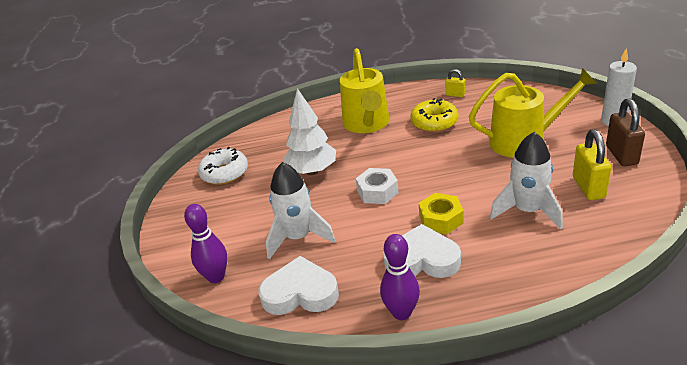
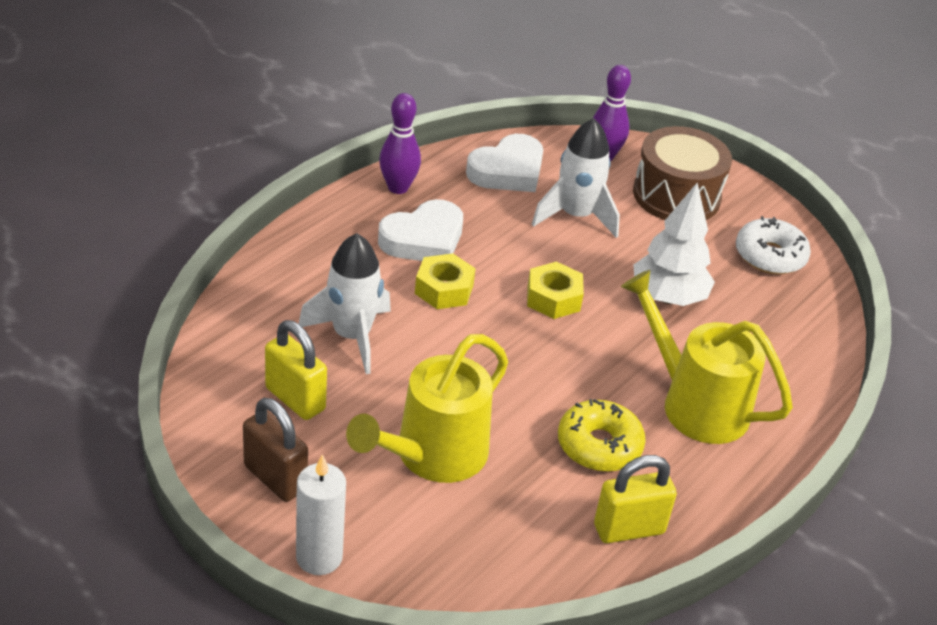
camera: 130 degrees right, 5 degrees up
(216, 227) = (676, 195): none -> brown drum
(377, 191) = (553, 298): white nut -> yellow nut
(455, 94) = (629, 529): yellow padlock -> yellow padlock, size x1.83

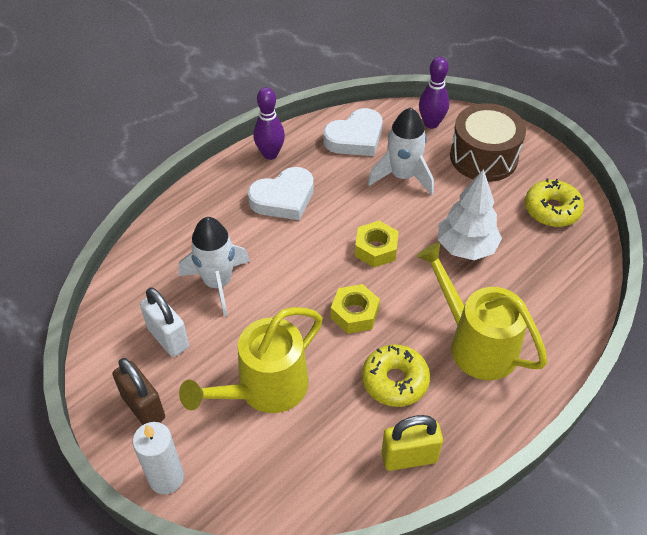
camera: 10 degrees right, 10 degrees up
(295, 399) = (168, 338): yellow padlock -> white padlock
(444, 289) = (293, 242): yellow nut -> yellow nut (354, 314)
(770, 256) = (552, 210): white donut -> yellow donut

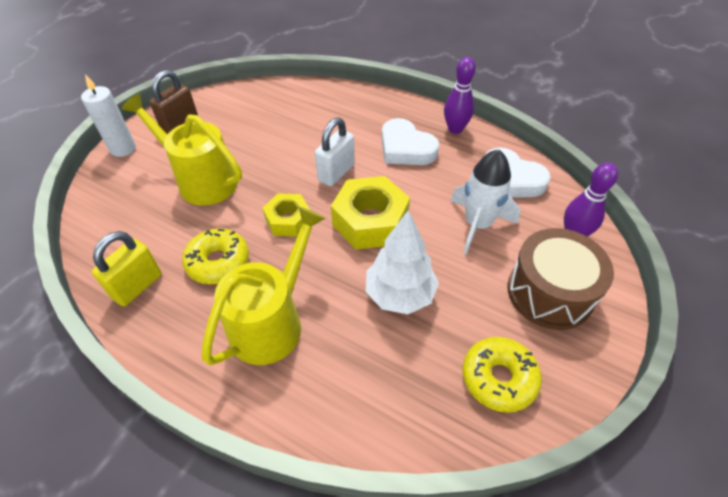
camera: 75 degrees right, 0 degrees up
(168, 338) = (241, 121): white padlock -> white padlock (336, 173)
(218, 283) = (299, 132): white rocket -> none
(376, 249) = (370, 221): yellow nut -> yellow nut, size x1.63
(409, 457) = (137, 286): yellow padlock -> yellow padlock turned 60 degrees clockwise

